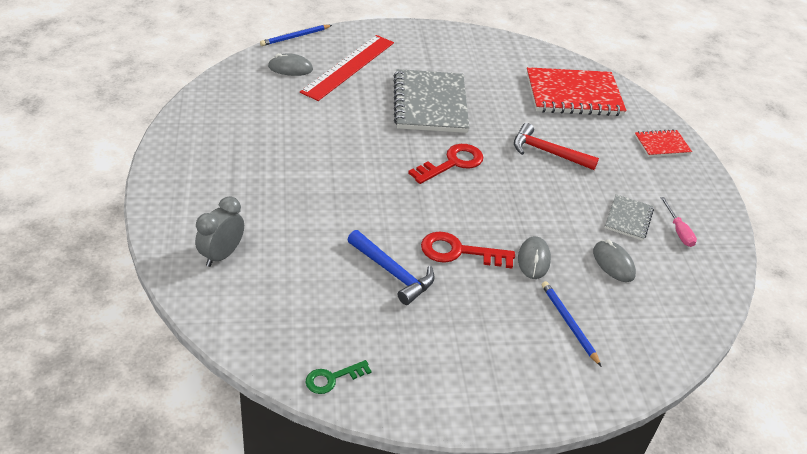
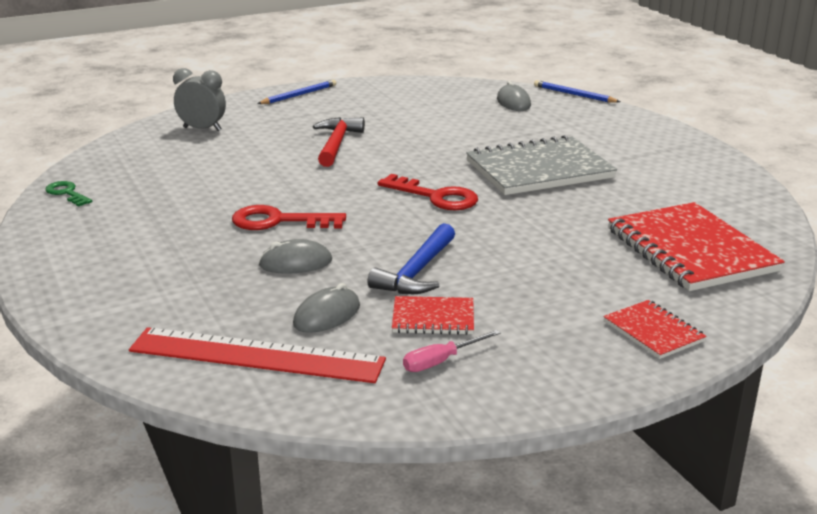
camera: 75 degrees right, 15 degrees down
(348, 67) = (554, 123): red ruler -> red ruler (256, 355)
(392, 273) = (223, 195): blue hammer -> blue hammer (417, 272)
(459, 252) = (279, 221): red key -> red key turned 75 degrees counterclockwise
(547, 152) = (524, 247): red hammer -> red hammer (336, 144)
(568, 323) = (195, 296): blue pencil -> blue pencil (299, 95)
(628, 219) = (433, 318): grey notebook -> red notebook

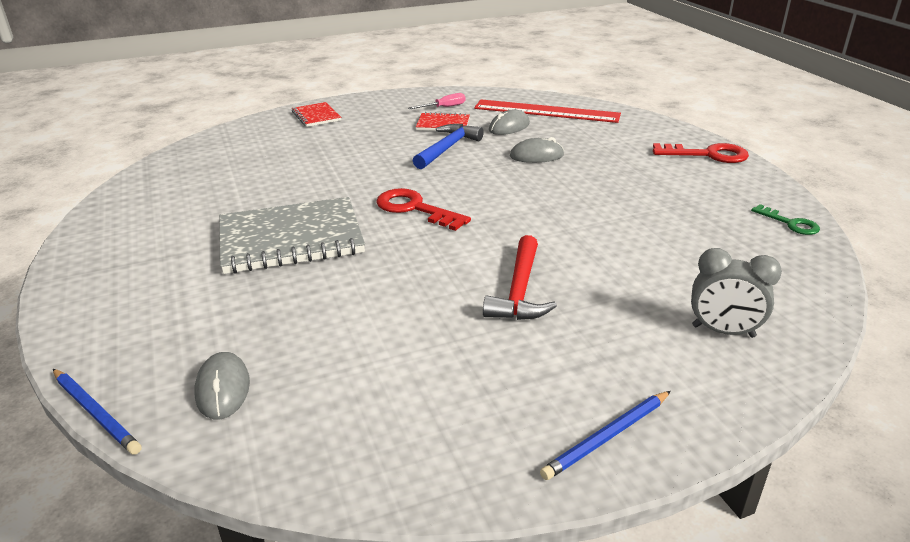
camera: 175 degrees left, 5 degrees up
(279, 221) = (560, 188): red key -> red key (707, 155)
(691, 250) = (236, 157): red notebook -> none

